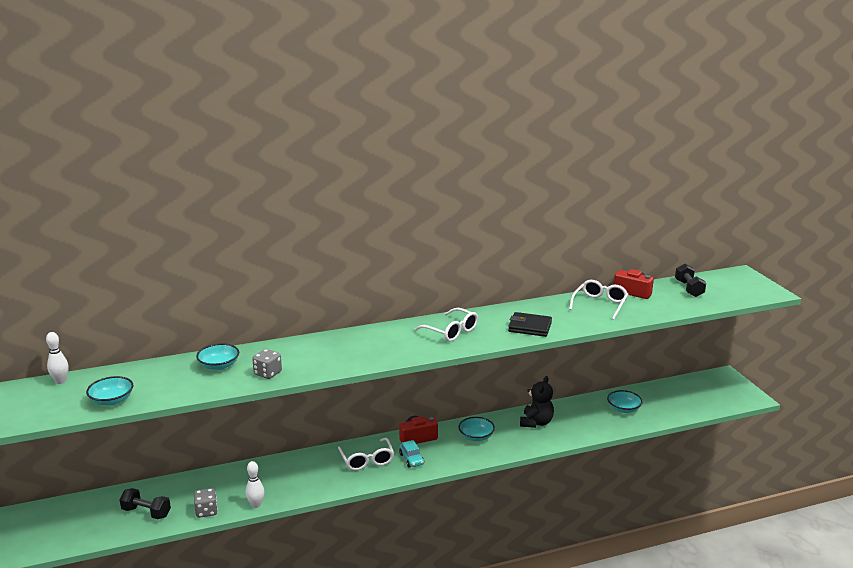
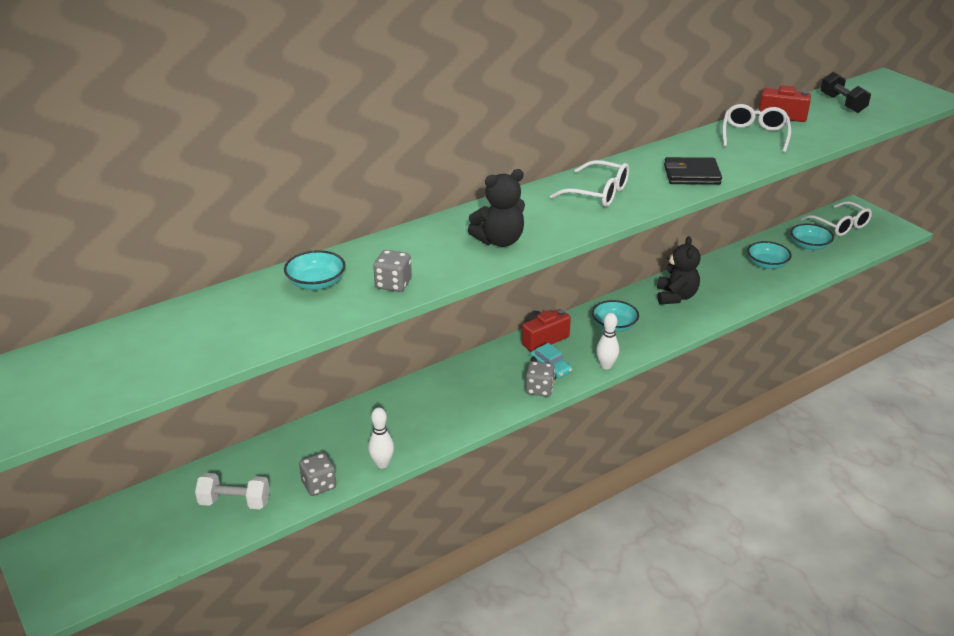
camera: 15 degrees left, 10 degrees up
(60, 381) = (92, 341): white bowling pin -> white bowling pin (606, 366)
(112, 400) = (191, 357): turquoise bowl -> turquoise bowl (809, 246)
(146, 512) = (235, 502): black dumbbell -> white dumbbell
(358, 355) = (499, 241): none -> black teddy bear
(367, 460) = (495, 379): white glasses -> white glasses (840, 226)
(394, 473) = (539, 389): none -> grey dice

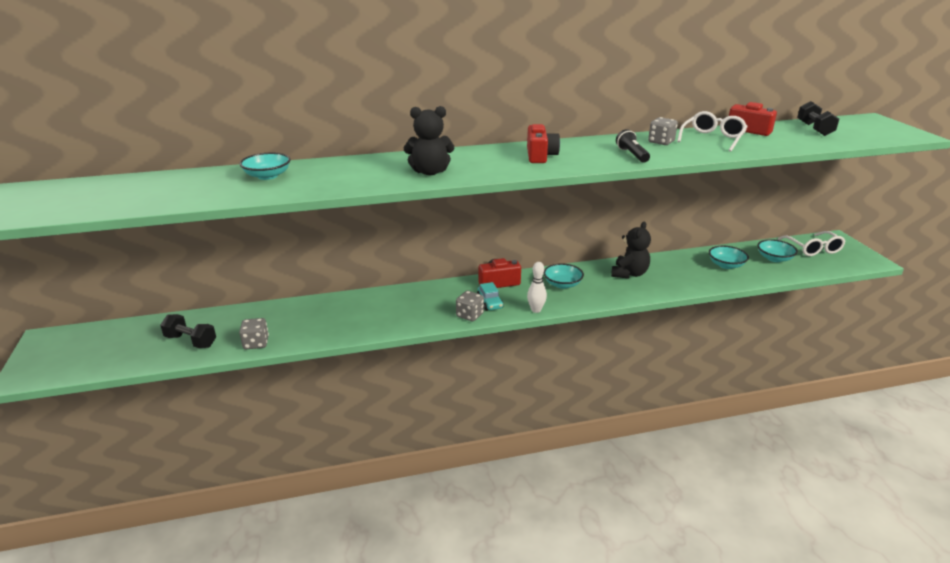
camera: 20 degrees right, 5 degrees down
(235, 502) = (191, 341): white dumbbell -> black dumbbell
(382, 464) = (311, 340): white bowling pin -> none
(393, 284) = (320, 184): grey dice -> grey dice (661, 142)
(598, 193) = (540, 156): white glasses -> red camera
(691, 175) = (632, 155): black wallet -> black flashlight

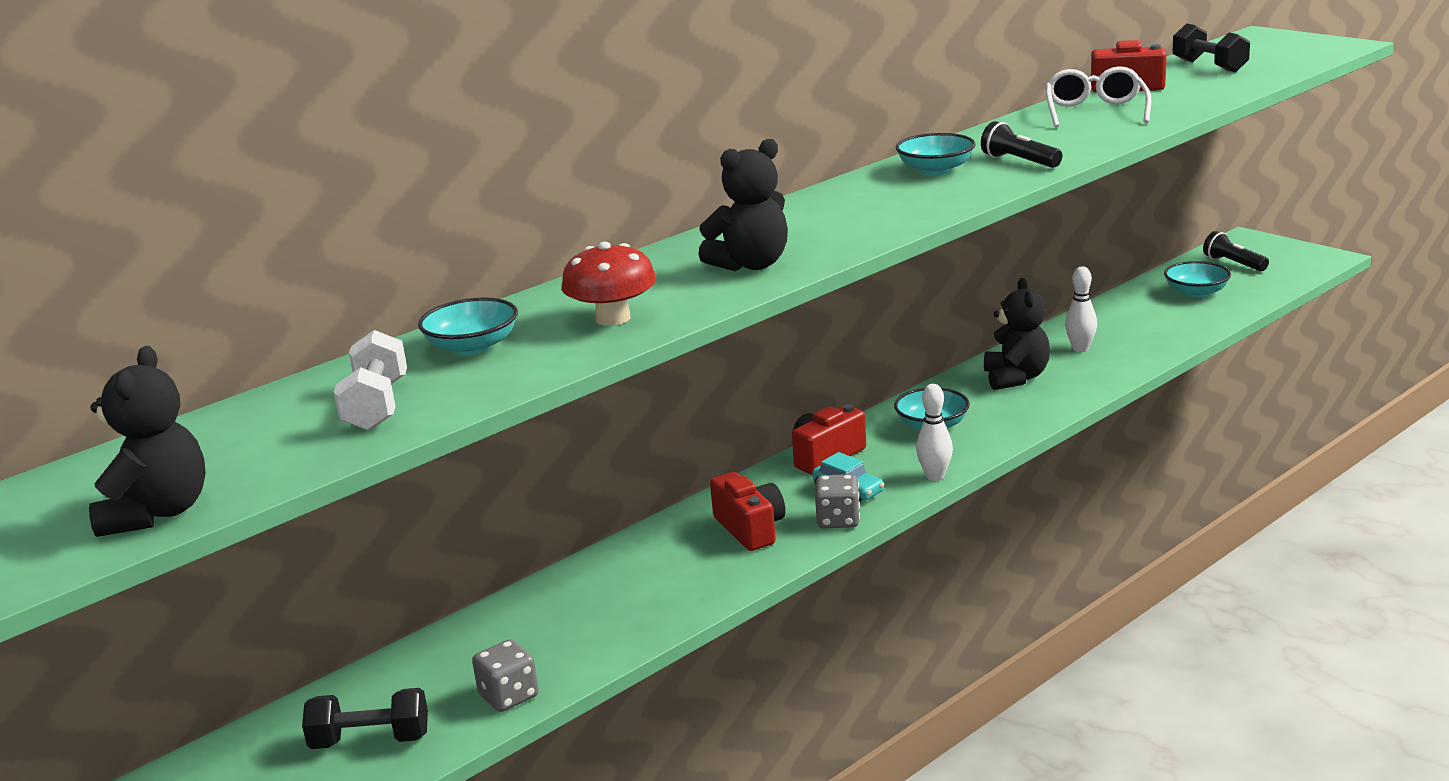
camera: 25 degrees left, 5 degrees down
(59, 210) = (158, 513): none -> black teddy bear
(194, 190) = (377, 406): none -> white dumbbell
(336, 180) = (613, 318): none -> red mushroom
(540, 156) = (885, 197): red camera -> red camera (750, 529)
(661, 142) = (1031, 133): grey dice -> none
(678, 269) = (1080, 349): none -> white bowling pin
(726, 265) = (1140, 322): turquoise bowl -> turquoise bowl (935, 170)
(813, 249) = (1233, 264): white glasses -> black flashlight

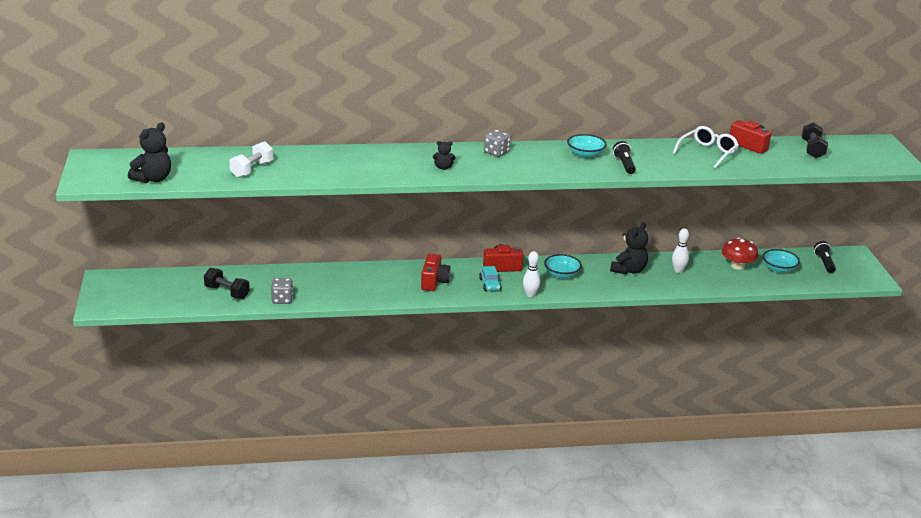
camera: 30 degrees right, 5 degrees up
(472, 347) = (308, 160): turquoise bowl -> none
(613, 318) = (365, 169): red mushroom -> red mushroom (737, 266)
(751, 265) = (443, 167): black teddy bear -> black teddy bear, size x0.54
(838, 520) = (469, 294): grey dice -> grey dice (496, 152)

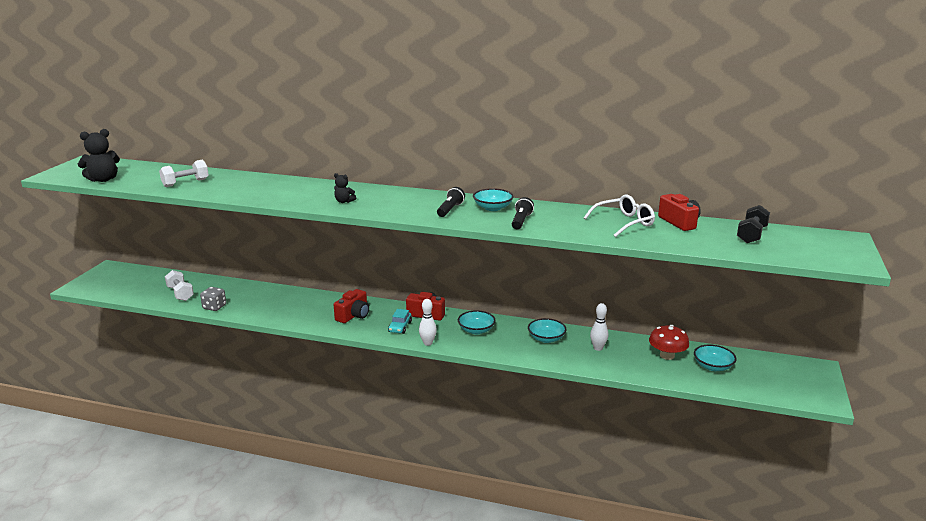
camera: 25 degrees right, 5 degrees down
(227, 292) = (180, 294): black dumbbell -> white dumbbell
(496, 152) = (409, 196): grey dice -> none
(629, 270) = (546, 339): black teddy bear -> turquoise bowl
(824, 263) = (772, 370): black flashlight -> black flashlight (450, 210)

